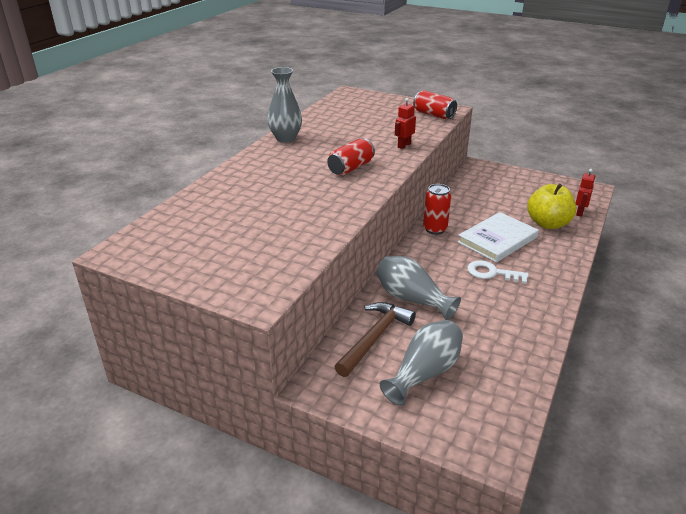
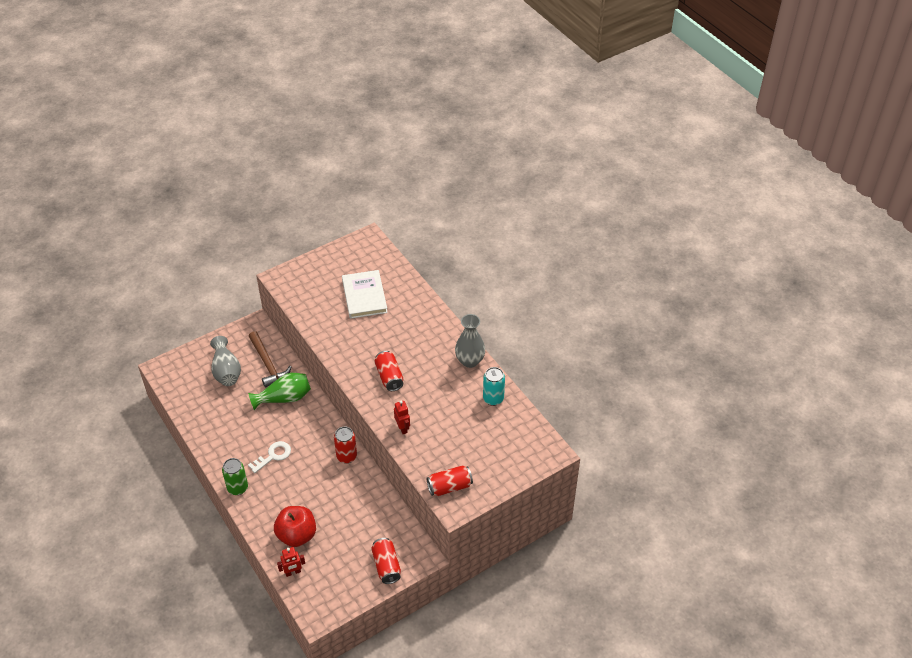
camera: 120 degrees right, 15 degrees up
(320, 120) = (493, 399): none -> turquoise can
(411, 299) = (284, 398): grey vase -> green vase
(497, 240) = (304, 486): white book -> white book (364, 296)
(507, 176) = (386, 566): none -> red can
(548, 224) = (297, 535): yellow apple -> red apple
(558, 279) = (237, 488): none -> green can
(580, 212) = (293, 572): red robot -> red robot turned 75 degrees counterclockwise

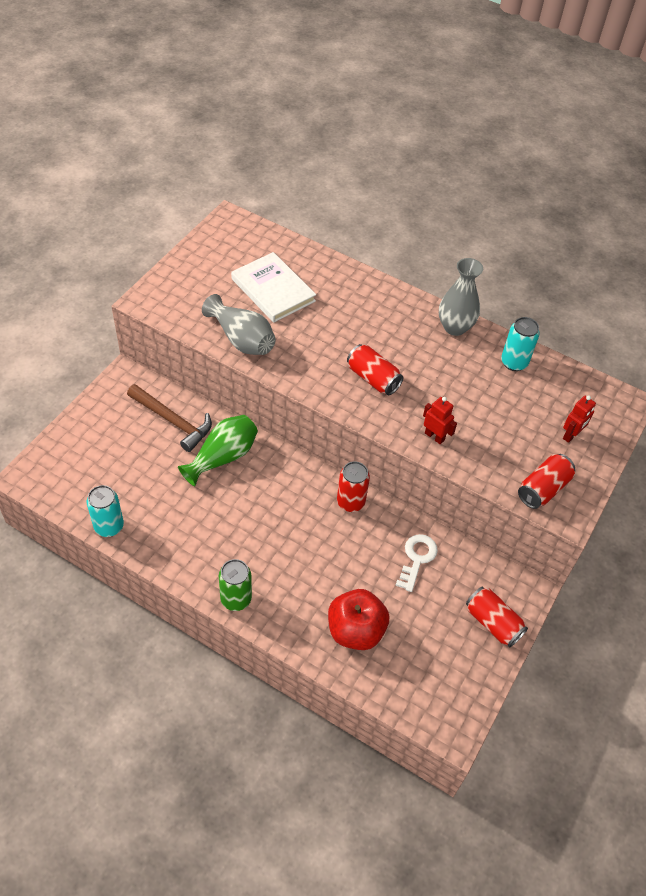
camera: 30 degrees left, 5 degrees up
(190, 416) = (109, 526): none -> turquoise can
(226, 371) = (122, 449): grey vase -> grey vase (242, 339)
(273, 456) = (256, 537): white key -> white key (417, 558)
(293, 572) = (383, 683): red robot -> red robot (571, 435)

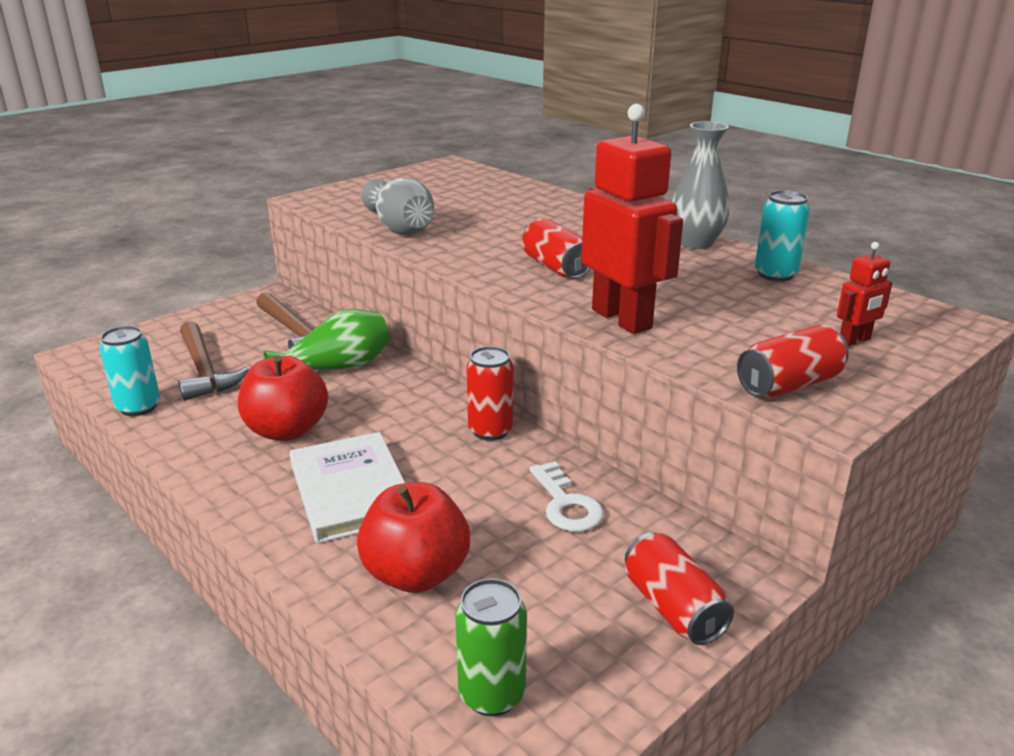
camera: 20 degrees right, 25 degrees down
(130, 478) = (204, 371): none -> brown hammer
(222, 529) = (287, 430): none -> red apple
(236, 599) = (250, 504): green can -> green can (492, 694)
(273, 290) = (466, 203): white book -> white book (351, 491)
(417, 558) = (566, 504): white key -> white key turned 120 degrees clockwise
(434, 436) = (622, 319): red robot -> red robot, size x2.11

